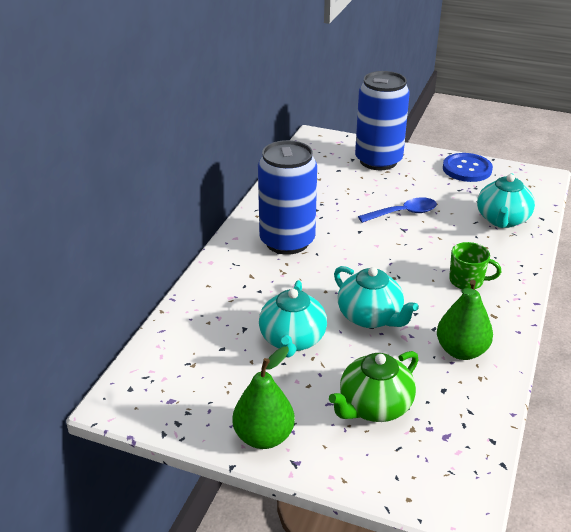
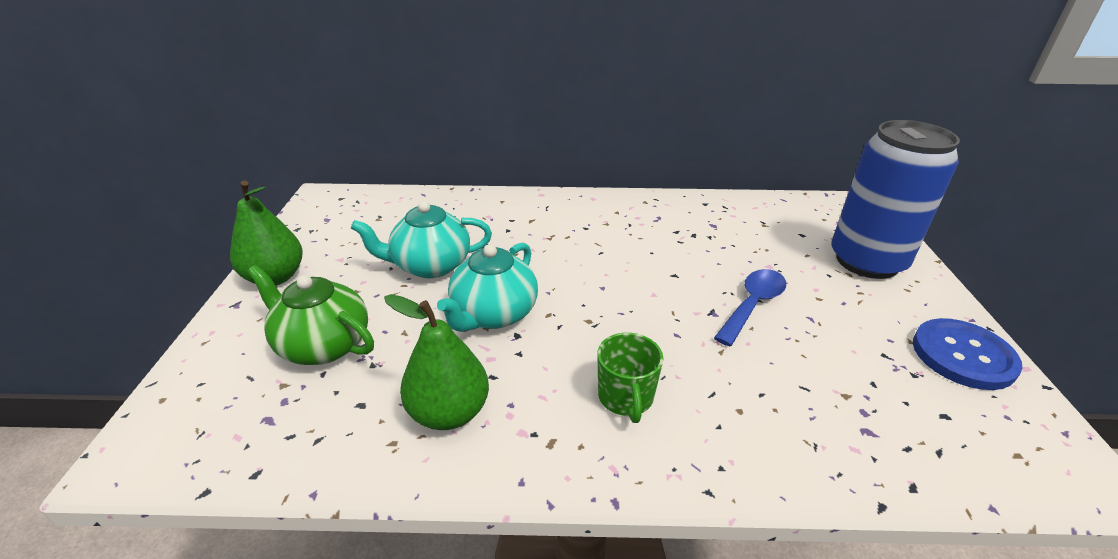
camera: 70 degrees right, 0 degrees up
(287, 241) = (609, 228): blue can -> none
(403, 213) = (752, 305): blue spoon -> blue spoon turned 105 degrees counterclockwise
(502, 220) = (844, 423): turquoise teapot -> none

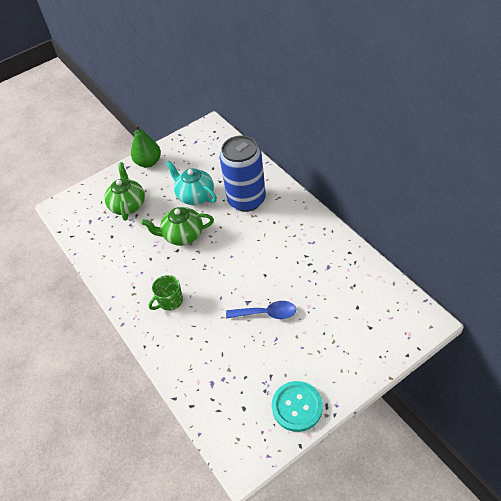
camera: 60 degrees right, 15 degrees up
(449, 413) = (125, 259): green pear -> none
(493, 314) = (182, 235): turquoise teapot -> green teapot
(867, 261) = (355, 345): blue can -> blue can (246, 200)
(963, 355) = (297, 407): blue button -> turquoise button

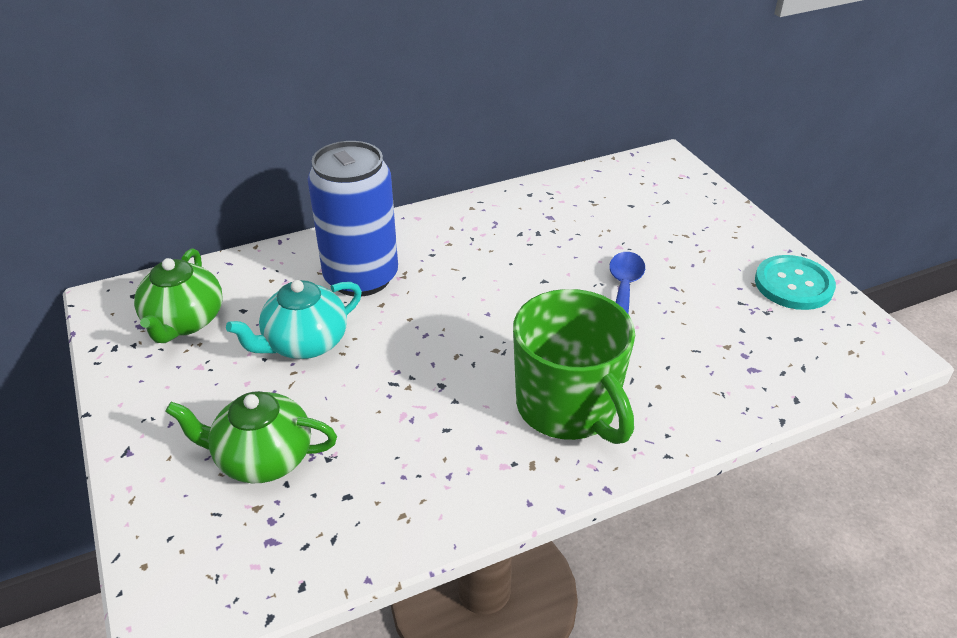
camera: 85 degrees left, 10 degrees down
(148, 162) = (144, 409): green pear -> none
(170, 301) = (568, 407): green mug -> green mug, size x2.02
(182, 235) = (405, 373): green teapot -> green teapot (184, 322)

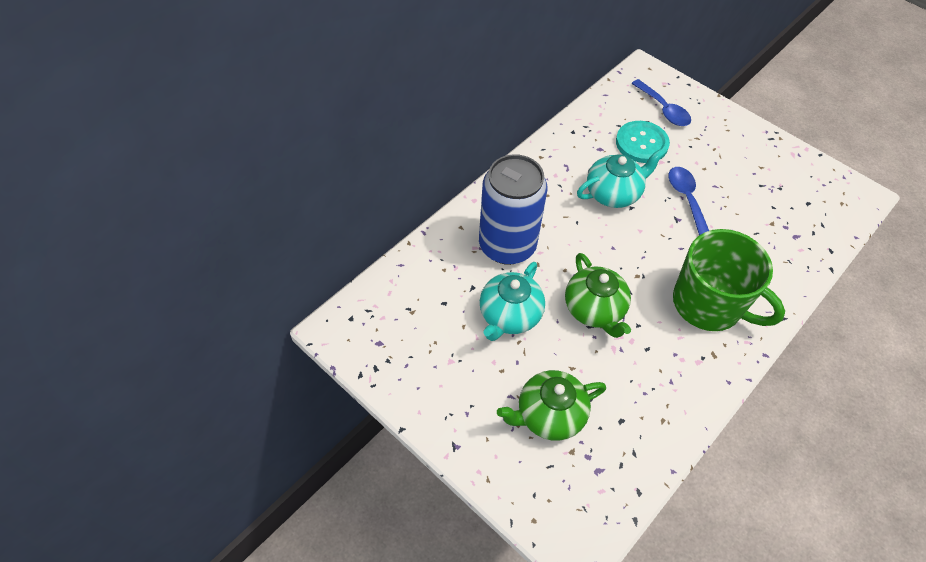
camera: 25 degrees left, 15 degrees up
(184, 322) = (409, 328): green teapot -> green teapot (594, 310)
(532, 261) = (613, 193): none -> turquoise teapot
(661, 198) = (663, 109): none -> blue spoon
(793, 284) = (784, 160): turquoise button -> turquoise button (641, 143)

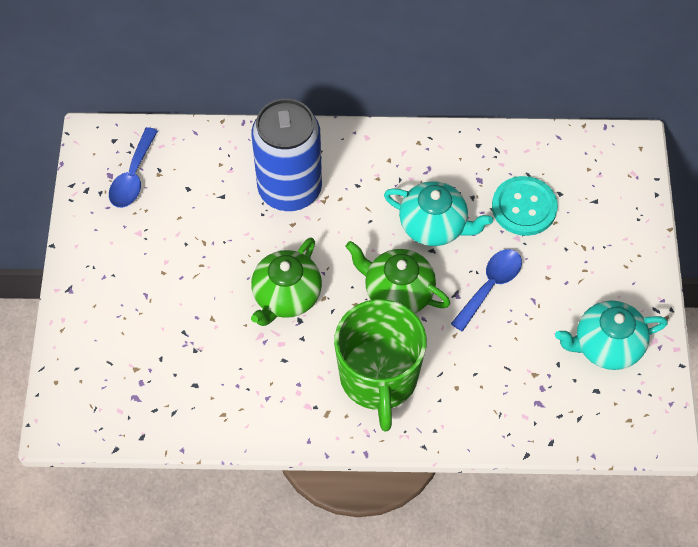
camera: 50 degrees right, 5 degrees up
(509, 315) = (220, 241): turquoise teapot -> turquoise teapot (606, 346)
(549, 415) = (153, 332): green teapot -> green teapot (397, 292)
(663, 109) = (592, 195): blue spoon -> blue spoon (133, 176)

